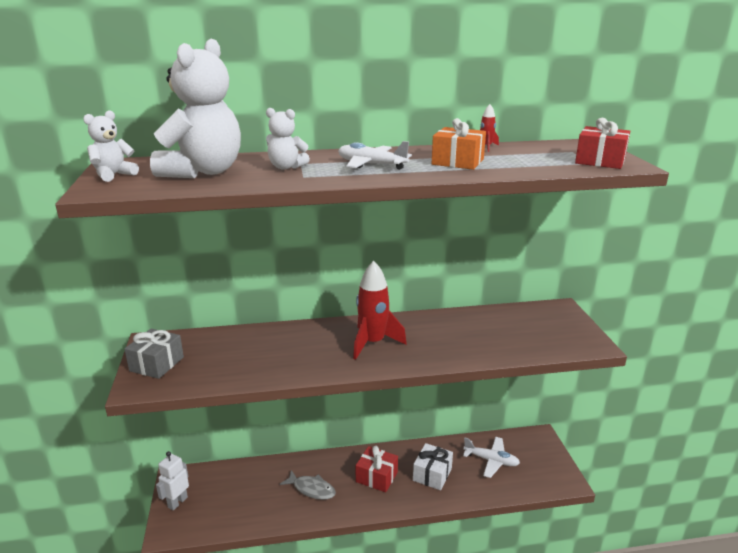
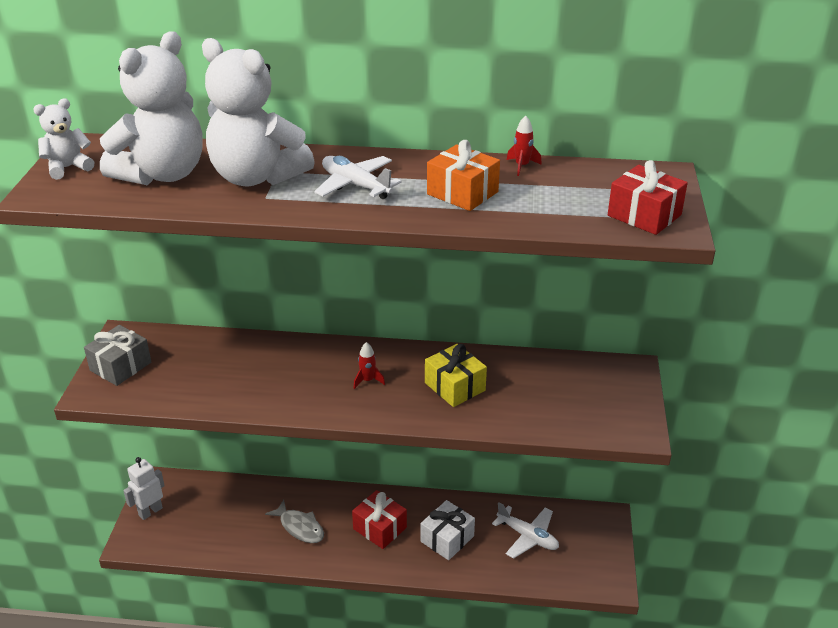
camera: 15 degrees right, 10 degrees up
(286, 167) = (256, 177): white teddy bear -> white teddy bear, size x2.04
(373, 343) = (368, 380): red rocket -> red rocket, size x0.44
(442, 337) = (455, 386): none -> yellow gift

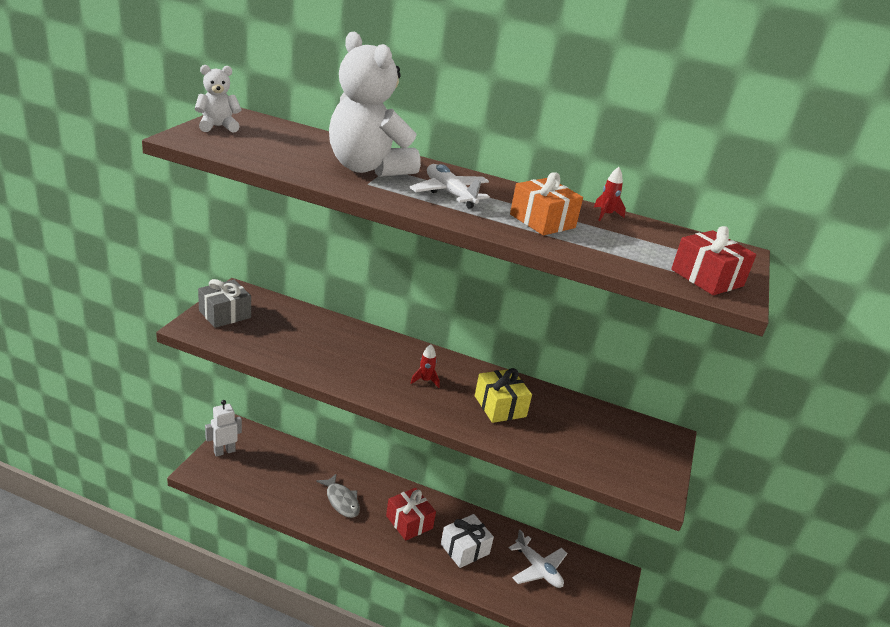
camera: 10 degrees right, 5 degrees down
(162, 174) = (291, 148): white teddy bear -> none

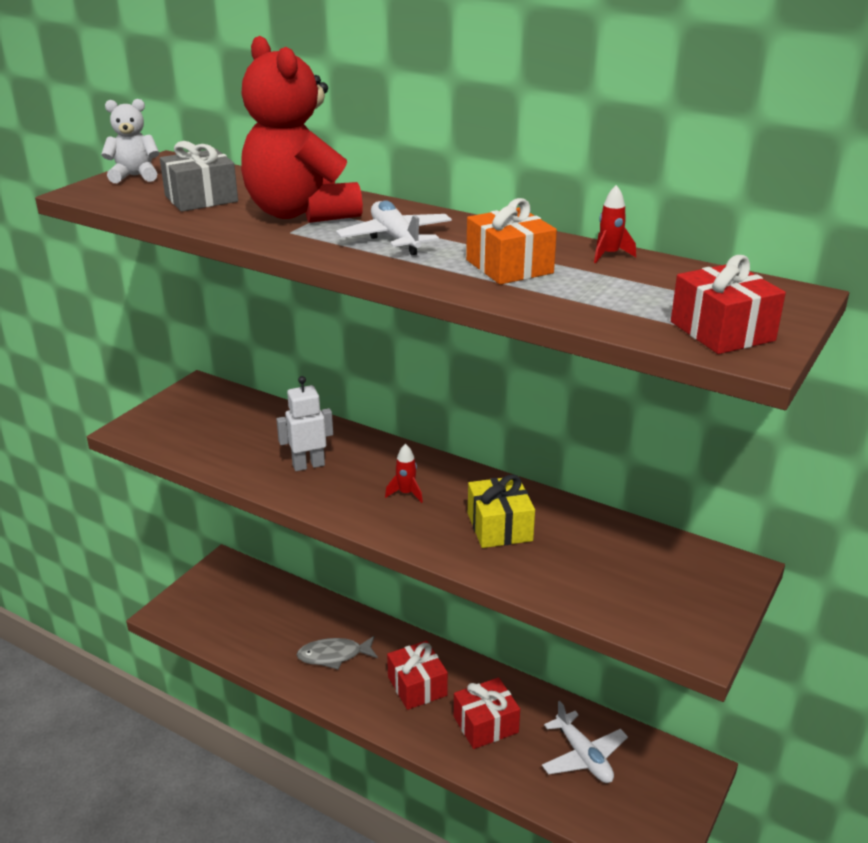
camera: 15 degrees right, 0 degrees up
(224, 451) = (200, 590): white robot -> white robot (308, 465)
(225, 314) = (174, 414): grey gift -> grey gift (201, 199)
(341, 501) = (334, 656): grey fish -> grey fish turned 105 degrees clockwise
(368, 168) = (301, 213): white teddy bear -> red teddy bear
(465, 549) = (485, 724): white gift -> red gift

